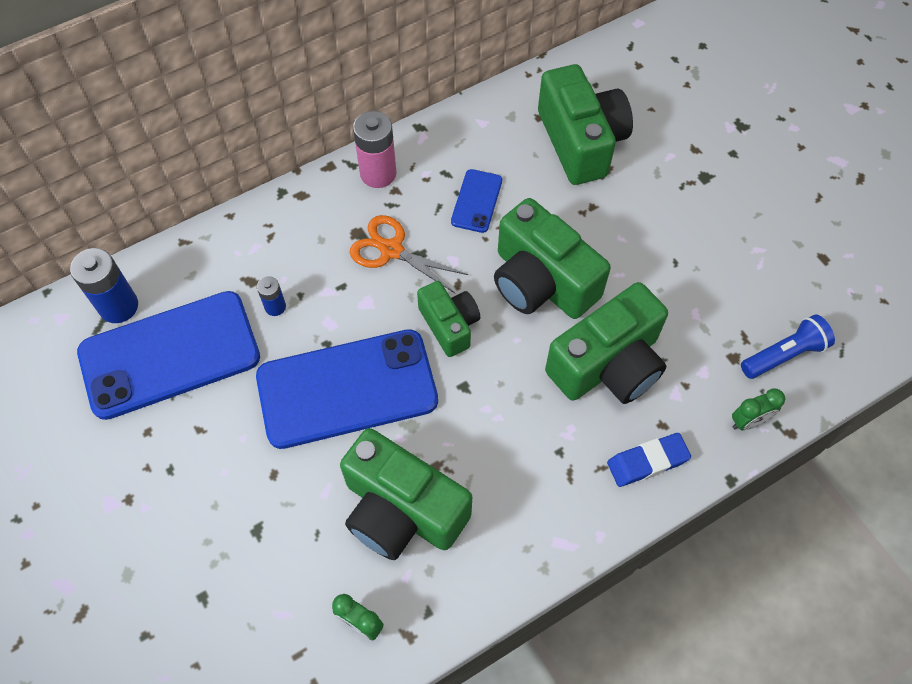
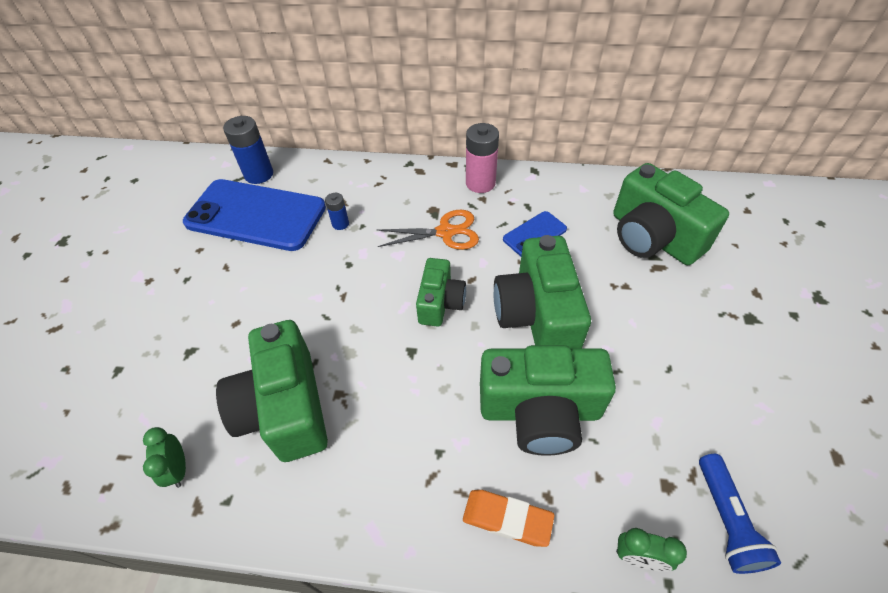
camera: 40 degrees right, 10 degrees down
(347, 389) = (332, 300): blue phone -> none
(391, 250) = (445, 232): orange scissors -> orange scissors turned 105 degrees clockwise
(580, 142) = (653, 237): green camera -> green camera turned 120 degrees clockwise
(647, 462) = (507, 519): blue eraser -> orange eraser
(784, 355) = (725, 520): blue flashlight -> blue flashlight turned 75 degrees clockwise

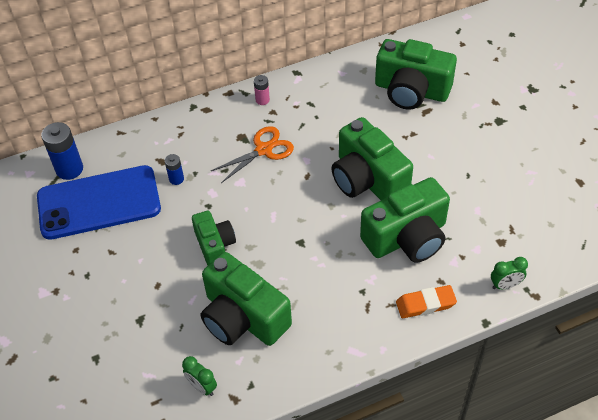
camera: 30 degrees left, 0 degrees up
(440, 302) = (297, 201): green camera -> green camera (215, 245)
(480, 183) = (262, 100): pink battery -> pink battery, size x0.54
(534, 234) = (329, 123): blue phone -> none
(725, 520) = (539, 243): blue flashlight -> none

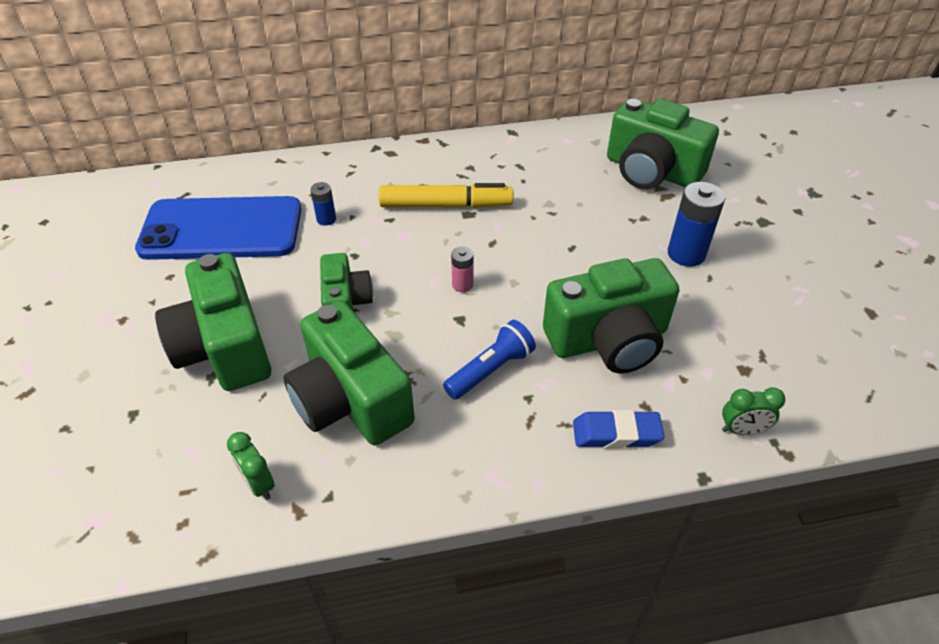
camera: 10 degrees right, 5 degrees down
(69, 169) = (203, 188): blue battery -> blue battery (686, 254)
(262, 100) = (461, 153): pink battery -> pink battery (462, 285)
(263, 150) = (446, 205): orange scissors -> yellow marker
(332, 276) = (491, 370): none -> blue flashlight
(367, 179) = (571, 260): green camera -> green camera (225, 347)
(425, 304) = (616, 433): orange eraser -> blue eraser

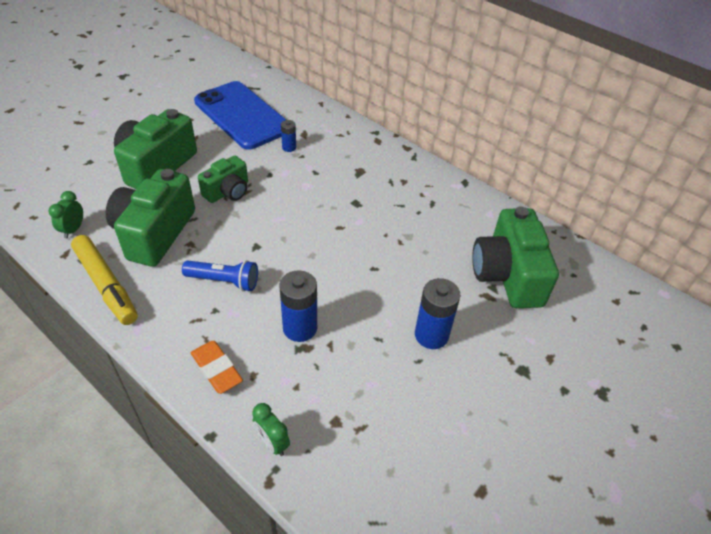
camera: 50 degrees right, 0 degrees up
(446, 205) = (353, 189): yellow marker -> yellow marker (106, 285)
(462, 285) = (287, 232): pink battery -> none
(608, 339) = (300, 328): green camera -> blue battery
(616, 433) = (216, 369): blue eraser -> orange eraser

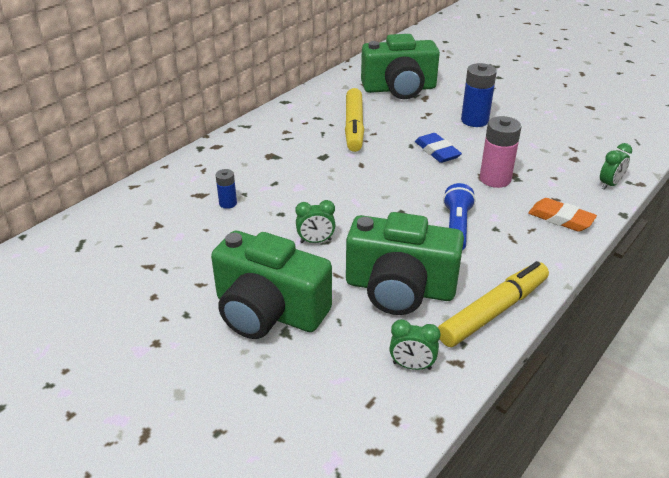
camera: 90 degrees left, 10 degrees down
(216, 369) = (560, 219): orange eraser -> orange eraser turned 75 degrees clockwise
(227, 191) = (315, 241): green camera -> green clock
(242, 115) = (152, 247): blue phone -> none
(300, 328) = (495, 179): blue battery -> pink battery
(360, 288) = (437, 151): none -> blue eraser
(413, 228) = (354, 127): none -> yellow marker

